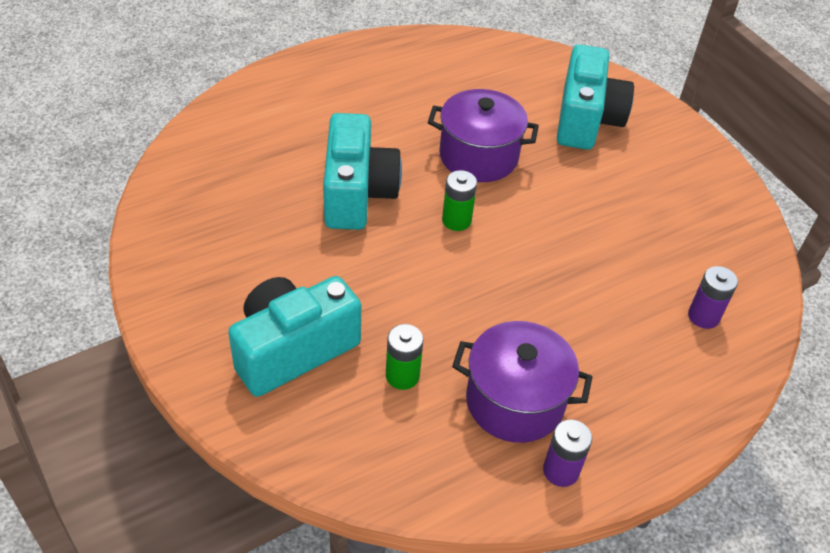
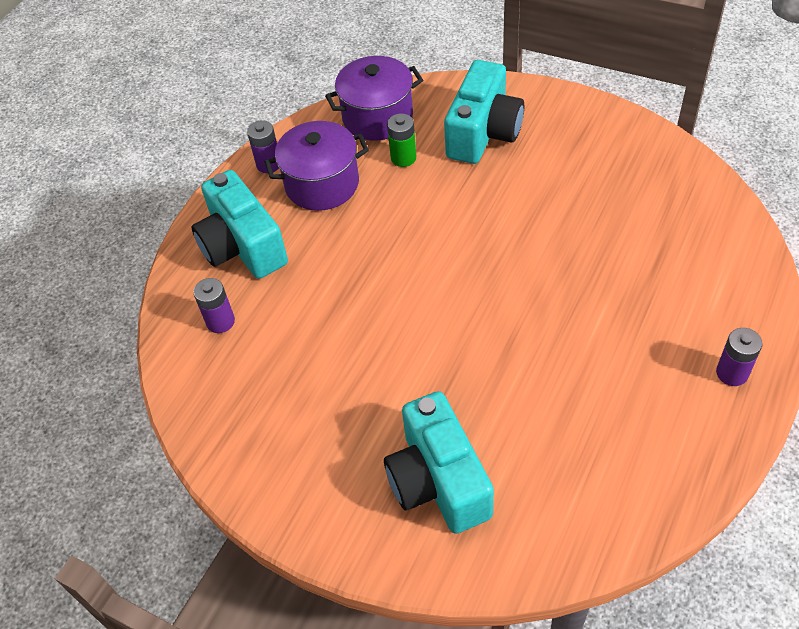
camera: 155 degrees right, 5 degrees up
(331, 68) = (732, 373): none -> purple battery
(357, 193) = (561, 258): turquoise camera -> turquoise camera (242, 246)
(456, 220) = (464, 284): green battery -> none
(478, 156) = (501, 360): purple pot -> purple pot (377, 117)

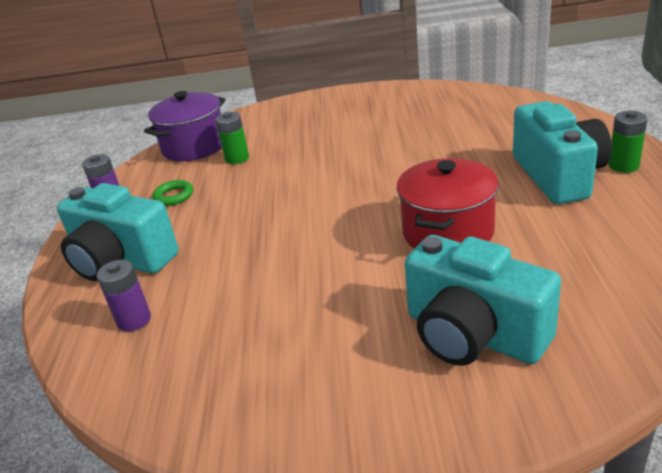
camera: 30 degrees left, 20 degrees down
(322, 184) = (174, 196): purple pot -> green ring
(483, 133) = (292, 126): turquoise camera -> turquoise camera (558, 176)
(506, 365) = (448, 232): none -> red pot
(732, 373) = (623, 166): purple battery -> green battery

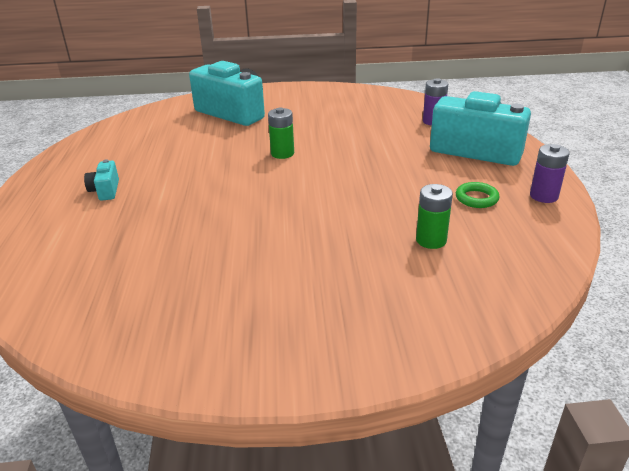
camera: 175 degrees right, 0 degrees up
(194, 147) = (507, 267): purple pot -> none
(448, 232) = (222, 155): red pot -> none
(558, 176) = (105, 191): turquoise camera -> turquoise camera, size x0.44
(623, 166) = (44, 195): green battery -> green battery (282, 153)

